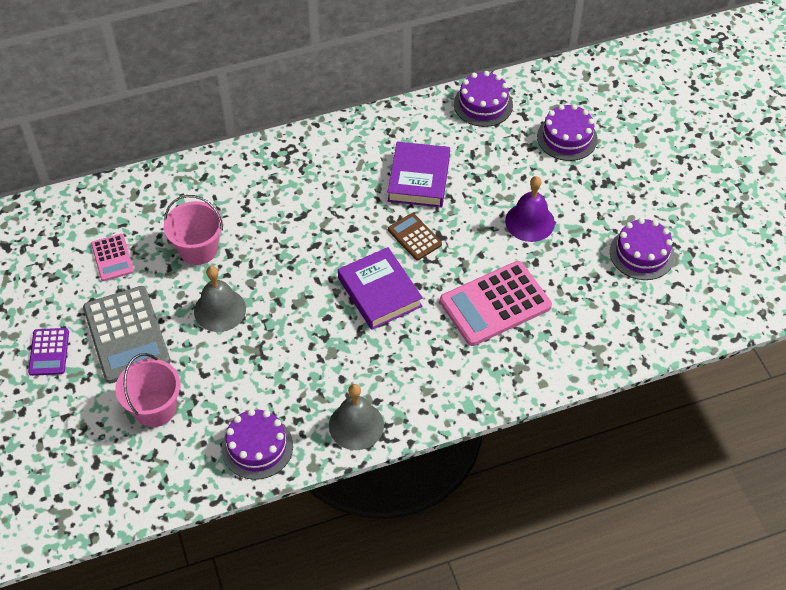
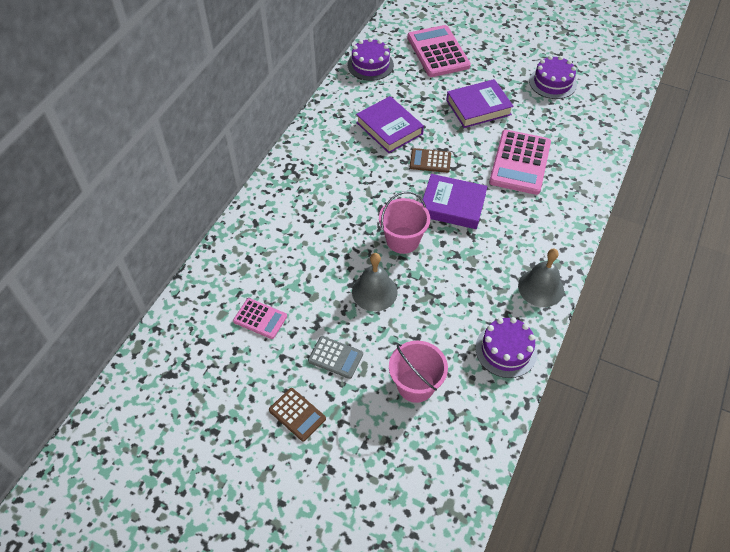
camera: 45 degrees left, 0 degrees up
(49, 352) = (297, 414): purple calculator -> brown calculator
(126, 335) = (335, 357): grey calculator -> grey calculator, size x0.53
(198, 249) = (311, 267): pink bucket -> pink bucket (403, 240)
(530, 222) = (478, 107): purple bell -> purple book
(567, 137) = (438, 52): purple cake -> pink calculator

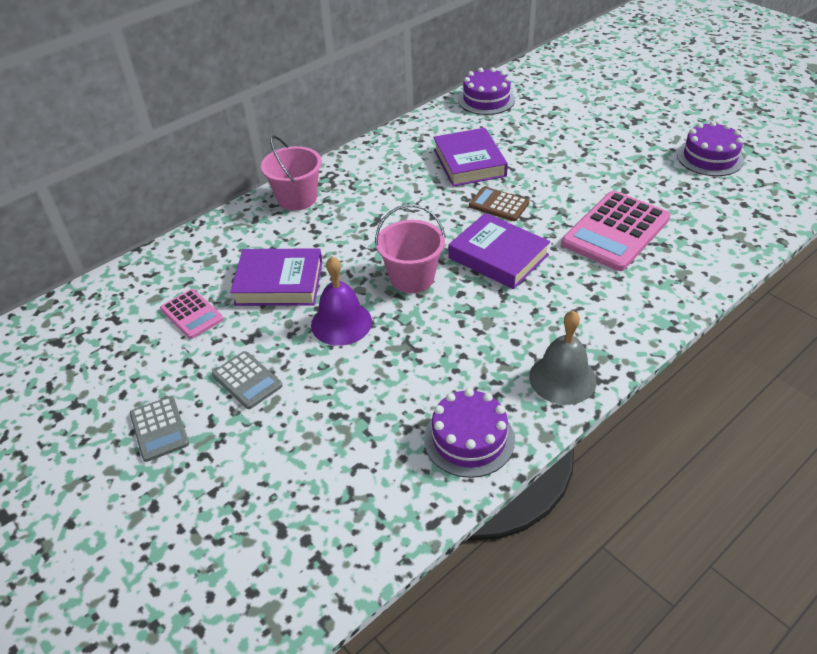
camera: 25 degrees right, 10 degrees down
(297, 414) = (159, 429): brown calculator -> grey calculator
(374, 292) = (341, 323): grey bell -> purple bell
(415, 385) = (323, 443): pink bucket -> pink bucket (297, 198)
(438, 52) = (576, 101): pink calculator -> none
(478, 107) = (594, 164): purple book -> purple book (279, 283)

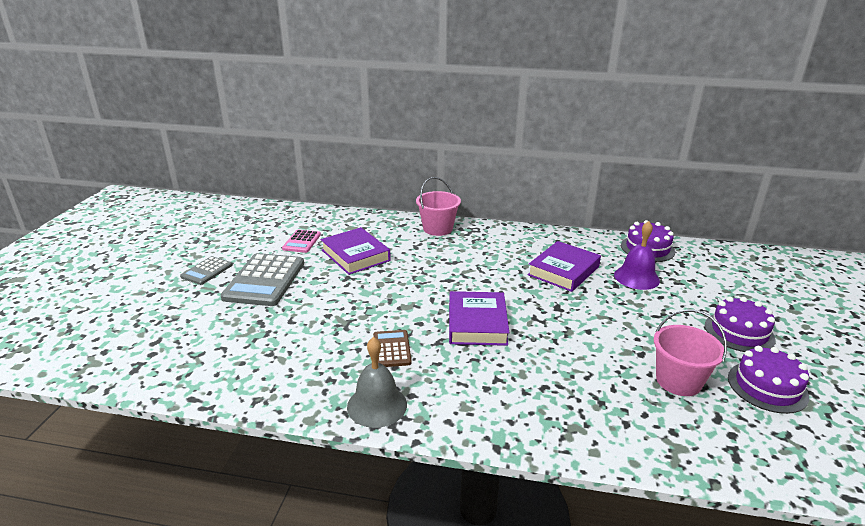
camera: 50 degrees right, 15 degrees down
(247, 380) = (264, 280): grey calculator -> grey calculator, size x1.88
(341, 323) = (342, 290): purple bell -> purple bell (636, 277)
(412, 277) = (413, 298): pink bucket -> pink bucket (678, 381)
(469, 439) = (279, 384): purple cake -> purple cake (739, 332)
(498, 204) = (534, 301): brown calculator -> brown calculator (392, 349)
(615, 231) = (580, 368): pink calculator -> none

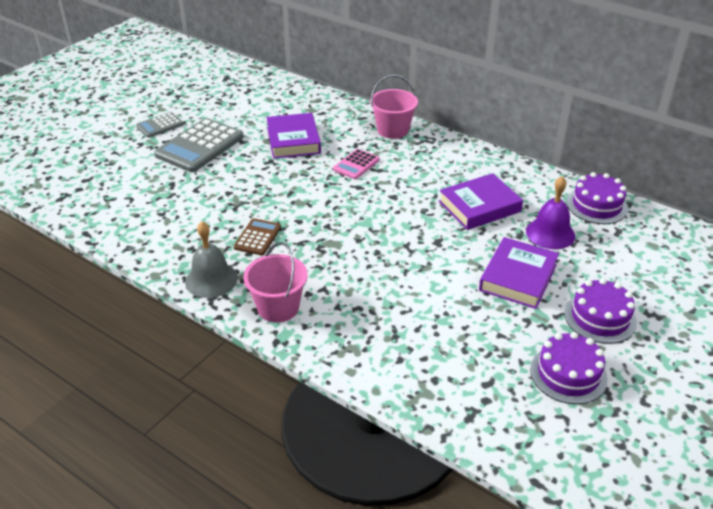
camera: 25 degrees right, 10 degrees up
(301, 242) = (256, 115): pink calculator -> pink calculator (356, 164)
(477, 323) = (349, 235): purple book -> purple book (518, 277)
(678, 381) = (485, 341): pink bucket -> pink bucket (278, 307)

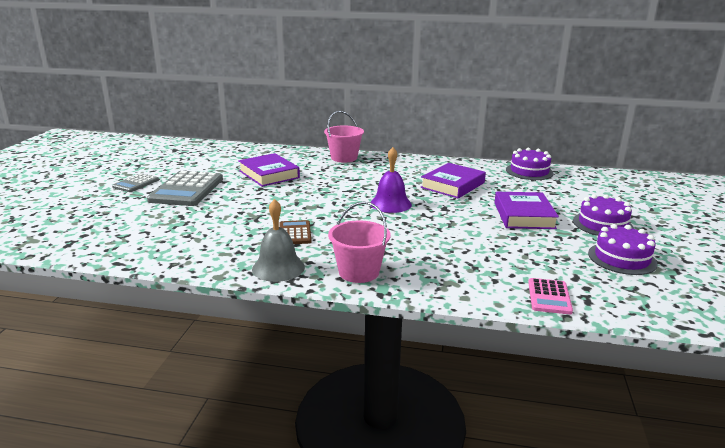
camera: 25 degrees left, 15 degrees down
(356, 164) = (335, 179): pink calculator -> pink calculator (549, 297)
(550, 233) = (517, 190): purple bell -> purple bell (390, 204)

